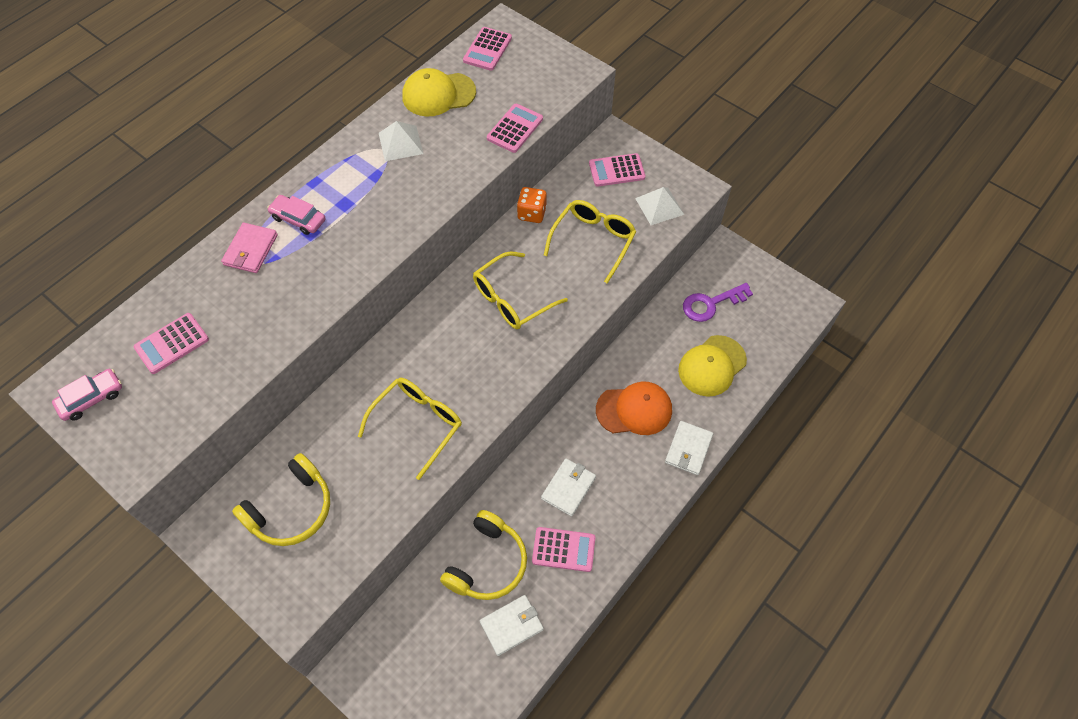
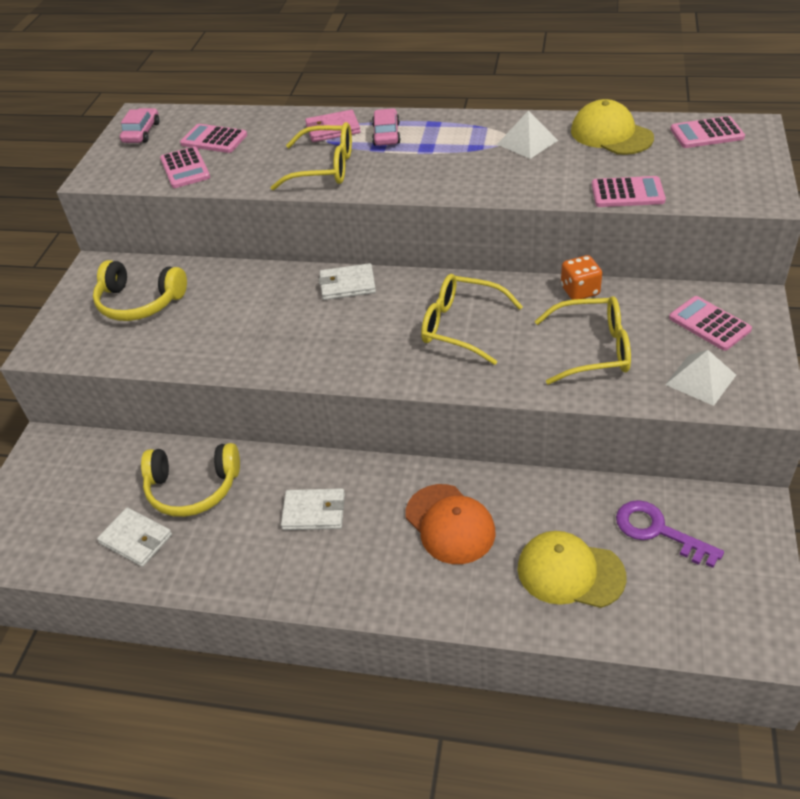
camera: 65 degrees right, 15 degrees down
(91, 398) = (142, 132): pink car -> pink car turned 105 degrees counterclockwise
(418, 424) = (270, 332): yellow glasses -> yellow glasses (325, 168)
(563, 549) = (240, 541): pink calculator -> pink calculator (185, 168)
(688, 449) = (436, 600): white wallet -> white wallet (347, 285)

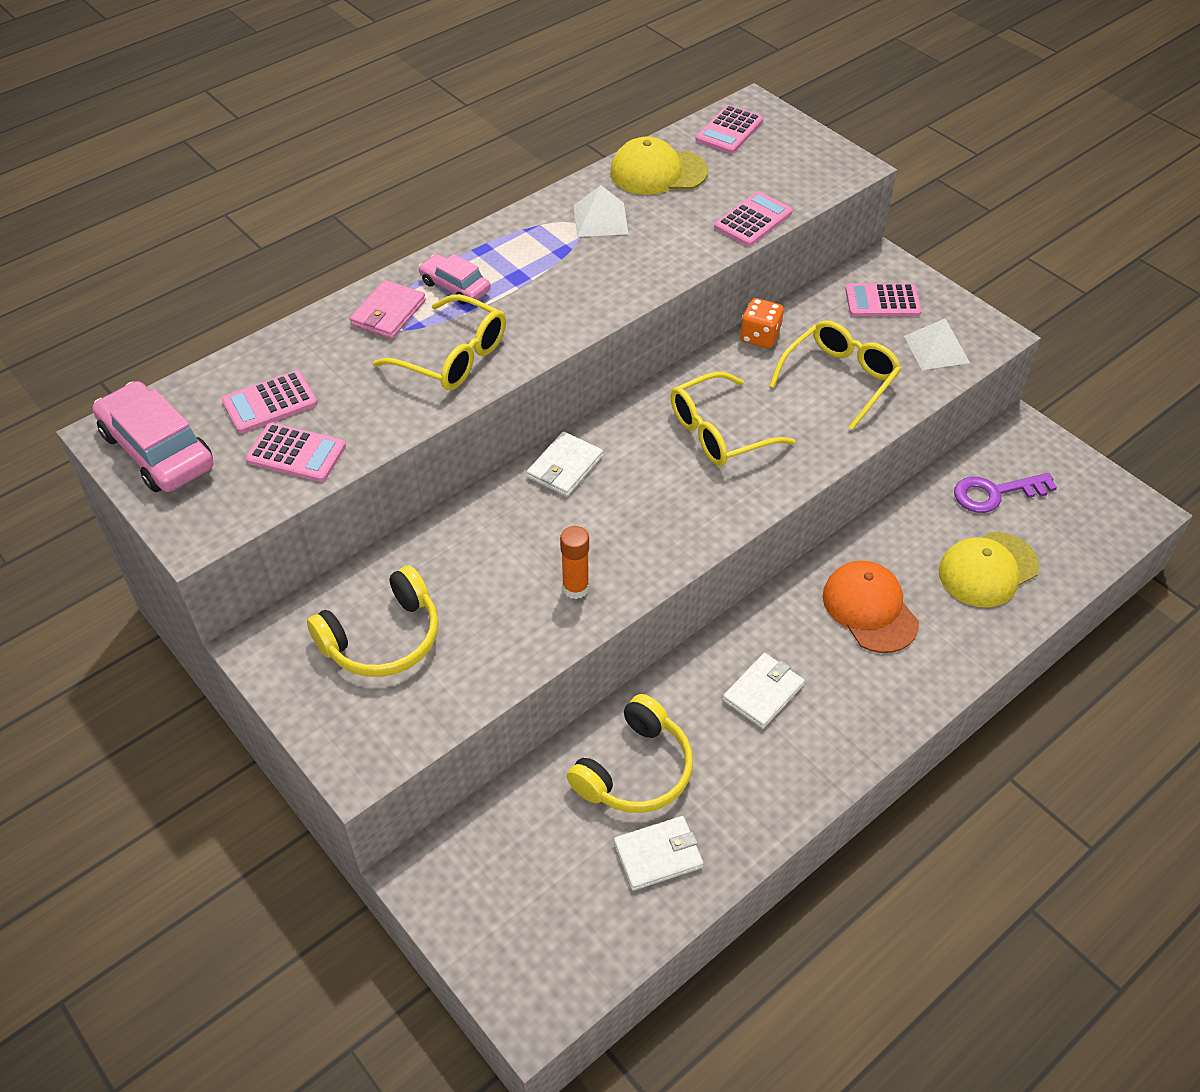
camera: 55 degrees left, 5 degrees up
(142, 132) = (158, 450): pink car -> pink car, size x1.73
(251, 348) = (575, 588): none -> orange glue stick
(325, 168) = (454, 357): yellow glasses -> yellow glasses turned 75 degrees clockwise
(450, 524) = (869, 609): orange cap -> orange cap turned 120 degrees counterclockwise

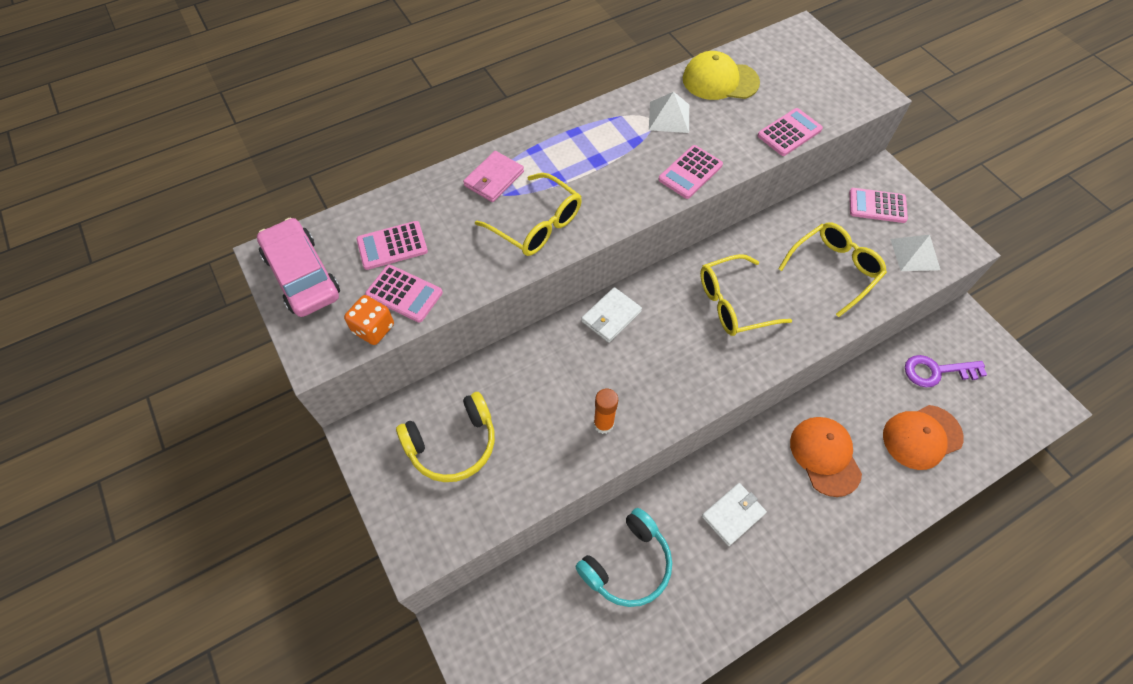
camera: 10 degrees right, 10 degrees up
(455, 286) = (548, 162): pink car -> none
(635, 770) = (627, 564): yellow headphones -> turquoise headphones
(658, 855) = (634, 640): white wallet -> none
(729, 130) = (781, 50): pink calculator -> pink calculator (690, 172)
(760, 337) = (776, 224): orange dice -> orange dice (373, 329)
(987, 570) = (921, 437): yellow cap -> orange cap

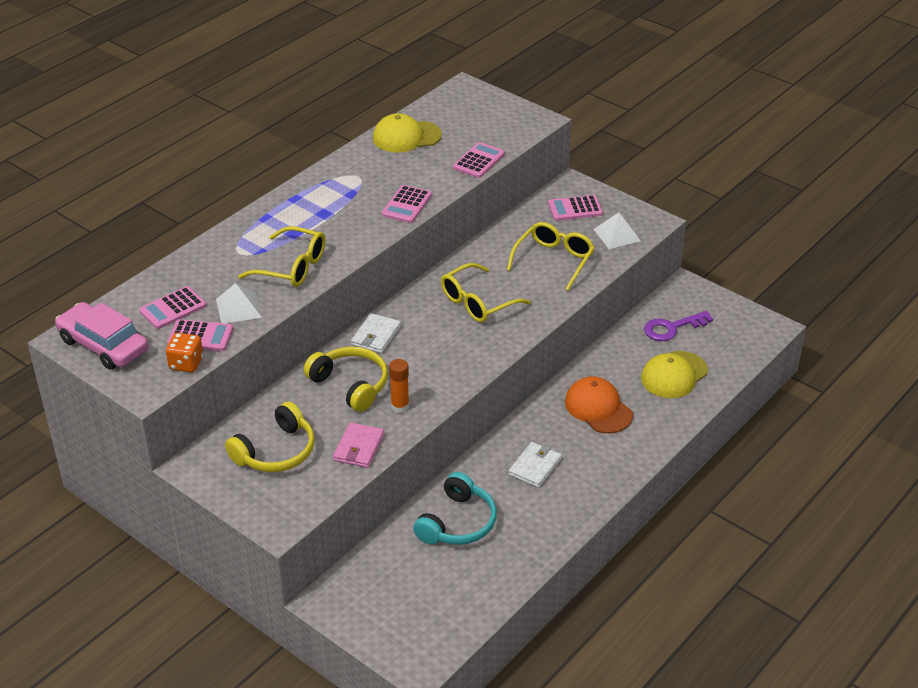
camera: 20 degrees left, 20 degrees down
(494, 179) = (239, 245): pink wallet -> pink wallet (359, 447)
(562, 376) = (350, 385): none -> yellow headphones
(669, 117) = (373, 171): white pyramid -> white pyramid (238, 308)
(921, 437) = (674, 375): orange cap -> yellow cap

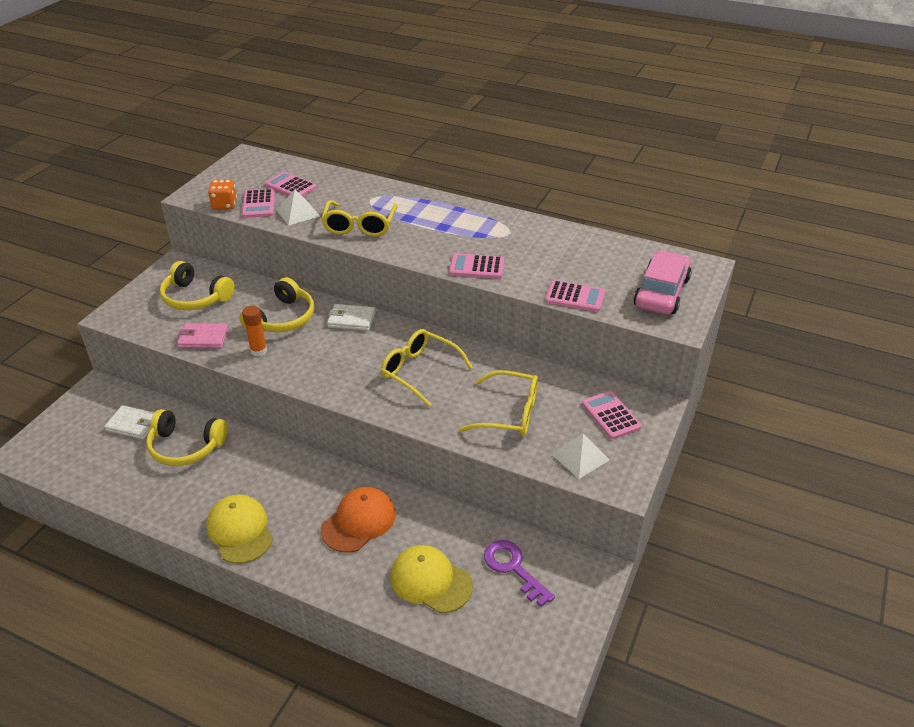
camera: 75 degrees right, 0 degrees up
(103, 345) = (241, 169): pink car -> pink car (661, 292)
(406, 137) = (589, 247): yellow cap -> yellow cap (240, 530)
(457, 523) = (186, 446): turquoise headphones -> yellow headphones
(535, 467) = (264, 486): white wallet -> white wallet (133, 424)

